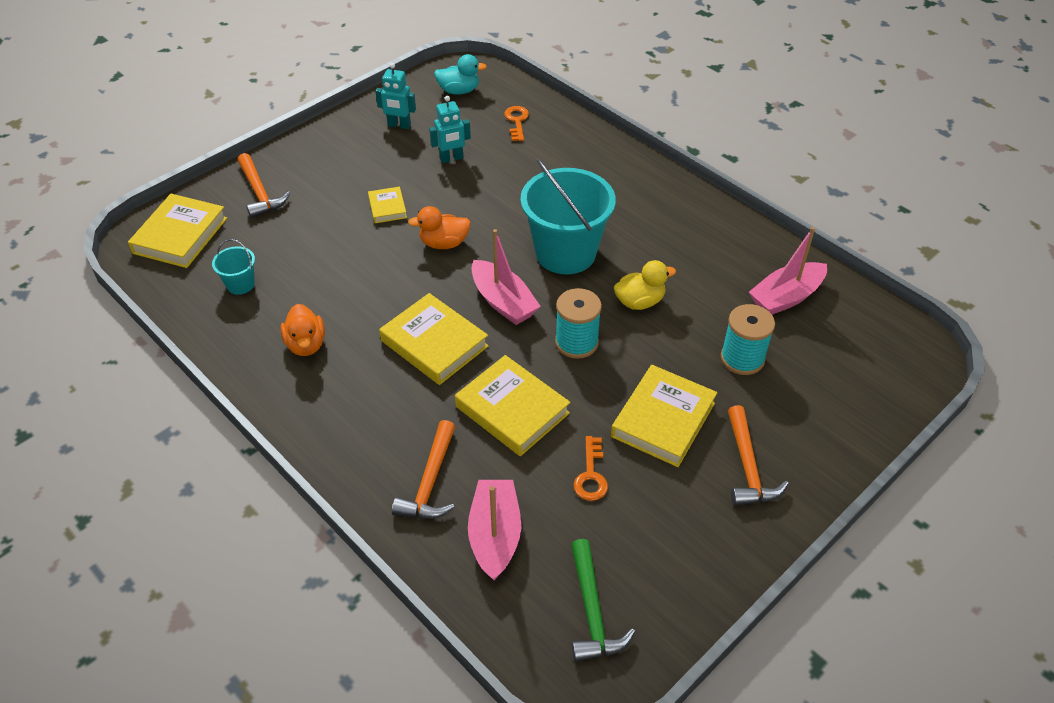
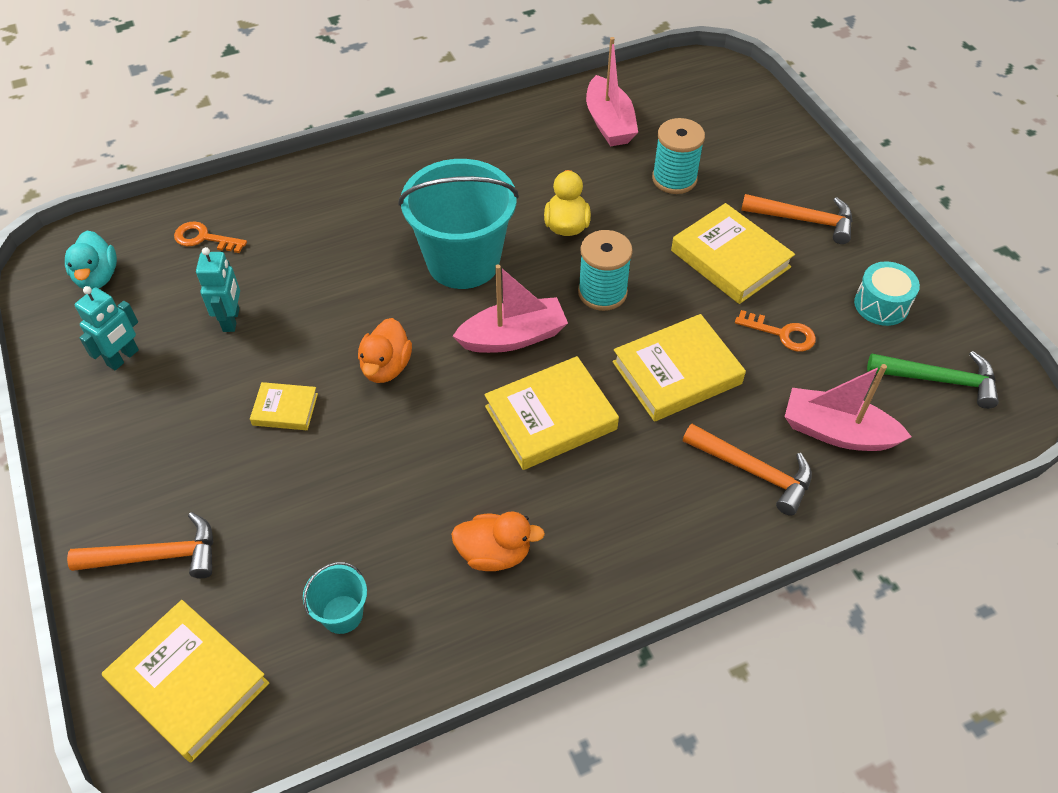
camera: 70 degrees left, 5 degrees up
(459, 91) = (97, 277): turquoise duck -> turquoise duck turned 150 degrees clockwise
(667, 549) = (881, 305): none -> turquoise drum

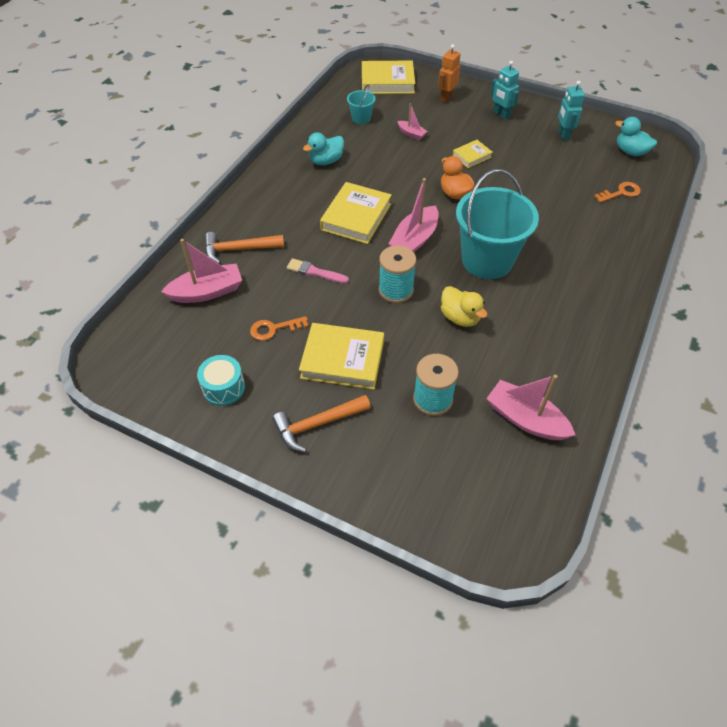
camera: 140 degrees right, 0 degrees up
(157, 556) = (446, 98): orange hammer -> orange robot
(231, 320) = (547, 171): turquoise robot -> turquoise robot (501, 114)
(309, 515) = (411, 134): none -> pink boat
(494, 553) = (326, 161): orange duck -> turquoise duck
(677, 373) = (315, 272): yellow book -> pink brush
(939, 380) = (161, 357): green hammer -> none

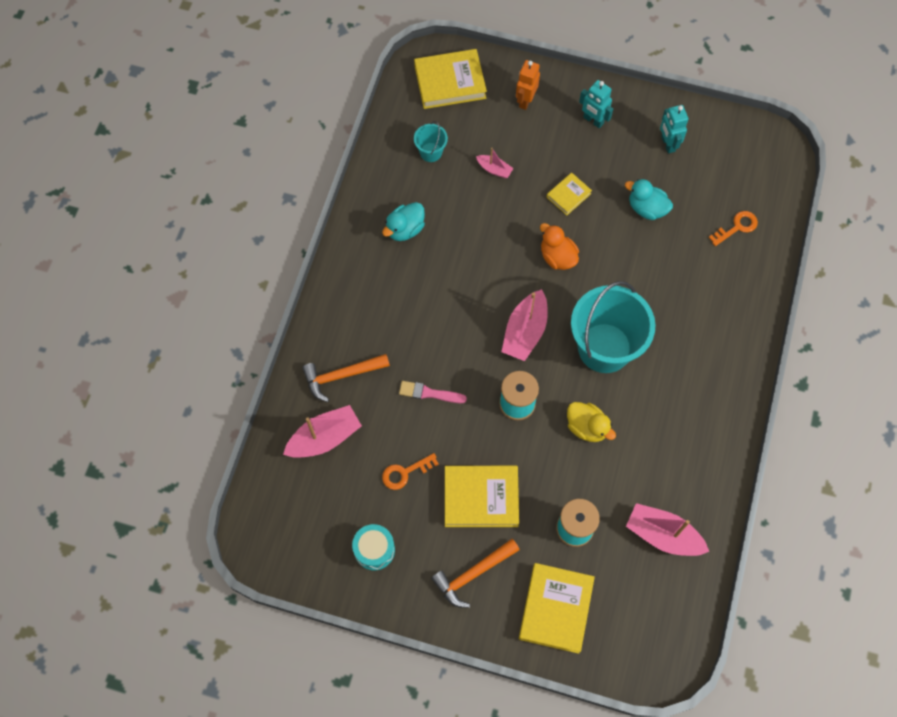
camera: 10 degrees left, 15 degrees up
(356, 217) = (456, 309): yellow book -> yellow book (555, 609)
(630, 152) = (744, 160): turquoise duck -> turquoise duck (646, 208)

